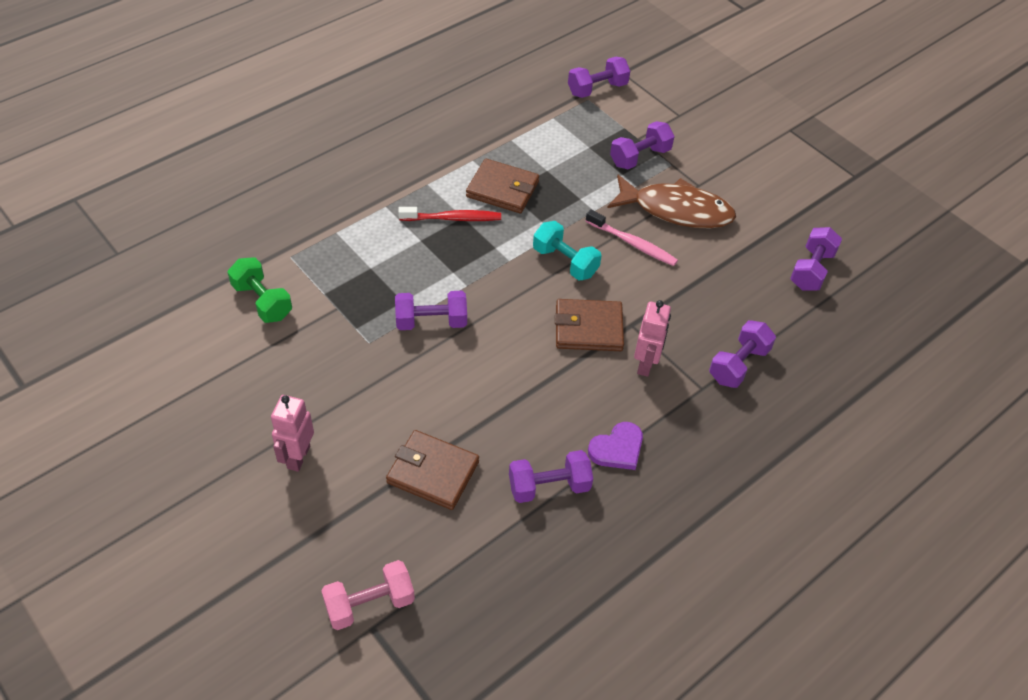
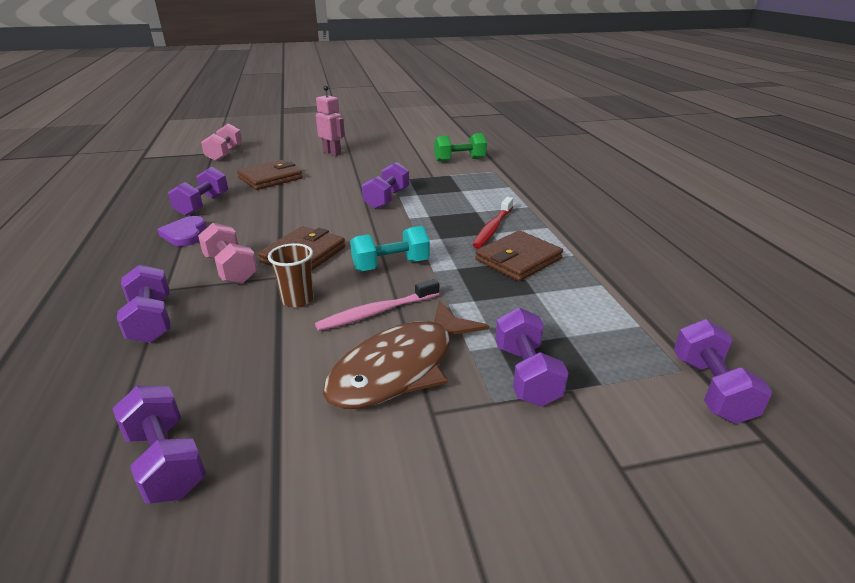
camera: 120 degrees right, 20 degrees down
(645, 364) = (231, 269): pink robot -> pink dumbbell
(651, 295) = (297, 299): none -> brown cup

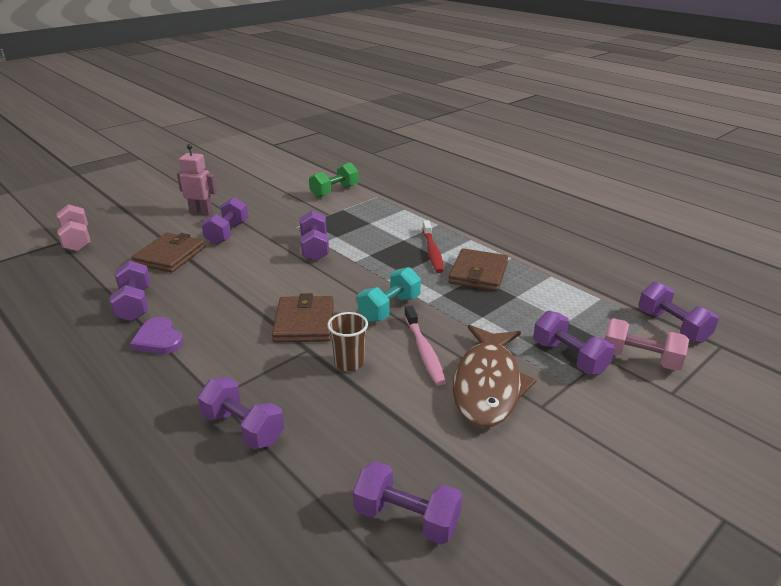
camera: 30 degrees left, 0 degrees up
(231, 269) = (254, 358): pink dumbbell -> pink dumbbell (640, 359)
(332, 172) = (227, 233): none -> purple dumbbell
(376, 312) = (424, 351): pink toothbrush -> pink toothbrush turned 45 degrees counterclockwise

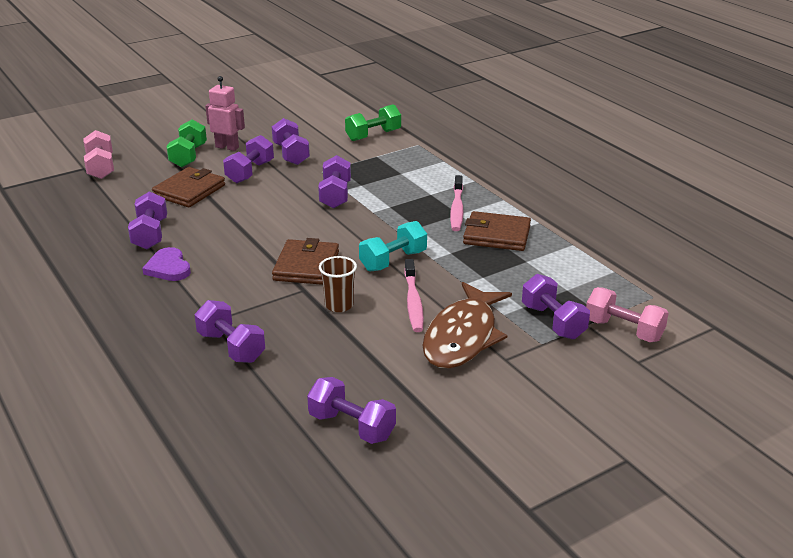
camera: 10 degrees right, 0 degrees up
(164, 223) = (188, 156): none -> green dumbbell
(432, 251) = (457, 209): red toothbrush -> pink toothbrush
(478, 273) = (496, 235): brown wallet -> brown wallet turned 75 degrees clockwise
(672, 326) = (675, 304): purple dumbbell -> purple dumbbell (291, 154)

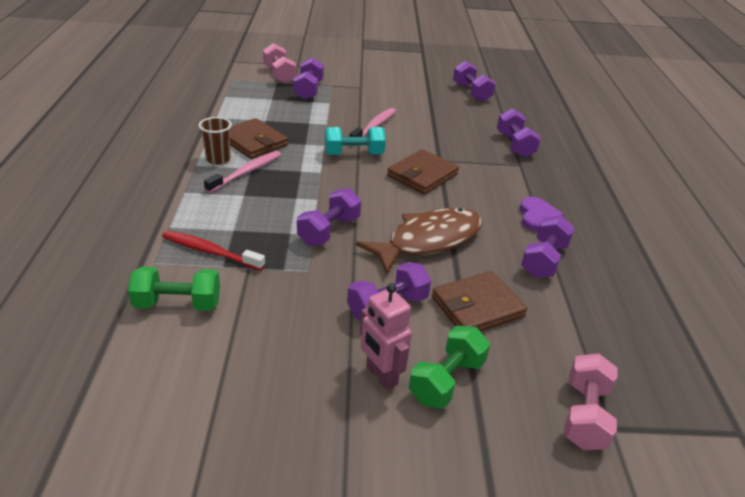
camera: 150 degrees left, 5 degrees up
(291, 154) = (312, 317): purple dumbbell -> none
(339, 305) = (424, 142): brown cup -> brown cup (218, 159)
(395, 159) = (210, 252): none -> red toothbrush
(462, 337) = (369, 102): brown fish -> brown fish (429, 241)

